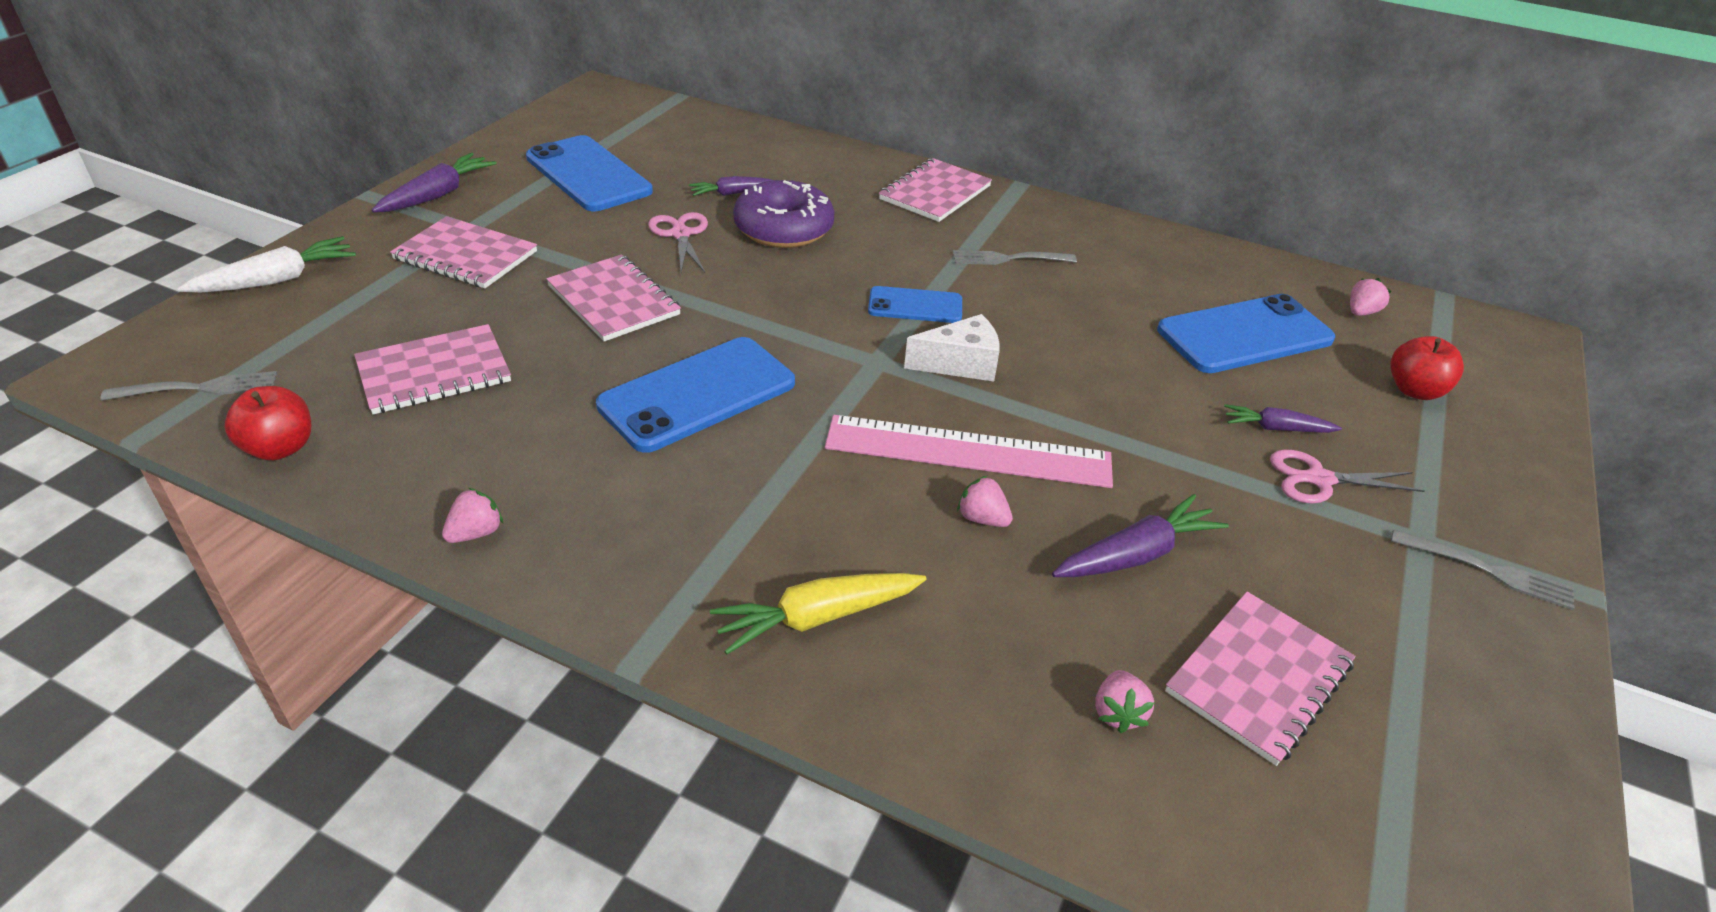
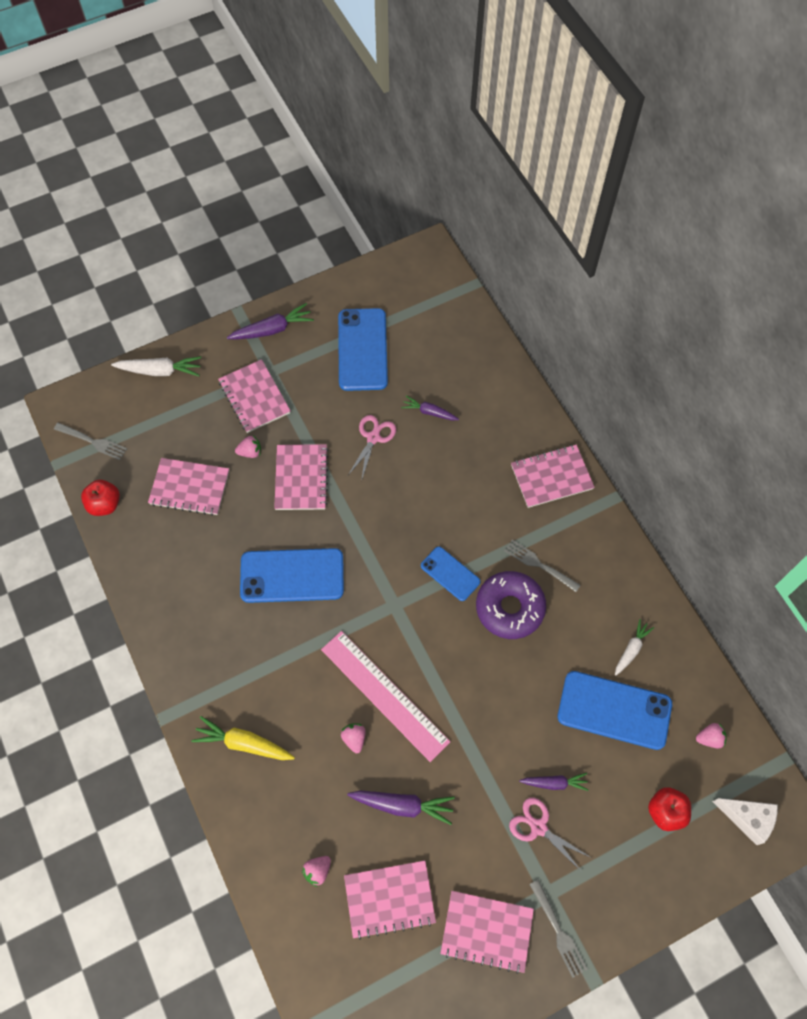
camera: 40 degrees right, 25 degrees up
(476, 533) = (149, 607): pink strawberry -> pink strawberry (250, 452)
(783, 228) = (433, 463): purple donut -> purple donut (509, 608)
(960, 364) = (434, 633): white cheese -> white cheese (747, 818)
(1192, 281) = (631, 649): none -> white carrot
(1276, 428) = (554, 783): purple carrot -> purple carrot turned 135 degrees clockwise
(1419, 629) = (486, 931): none -> pink notebook

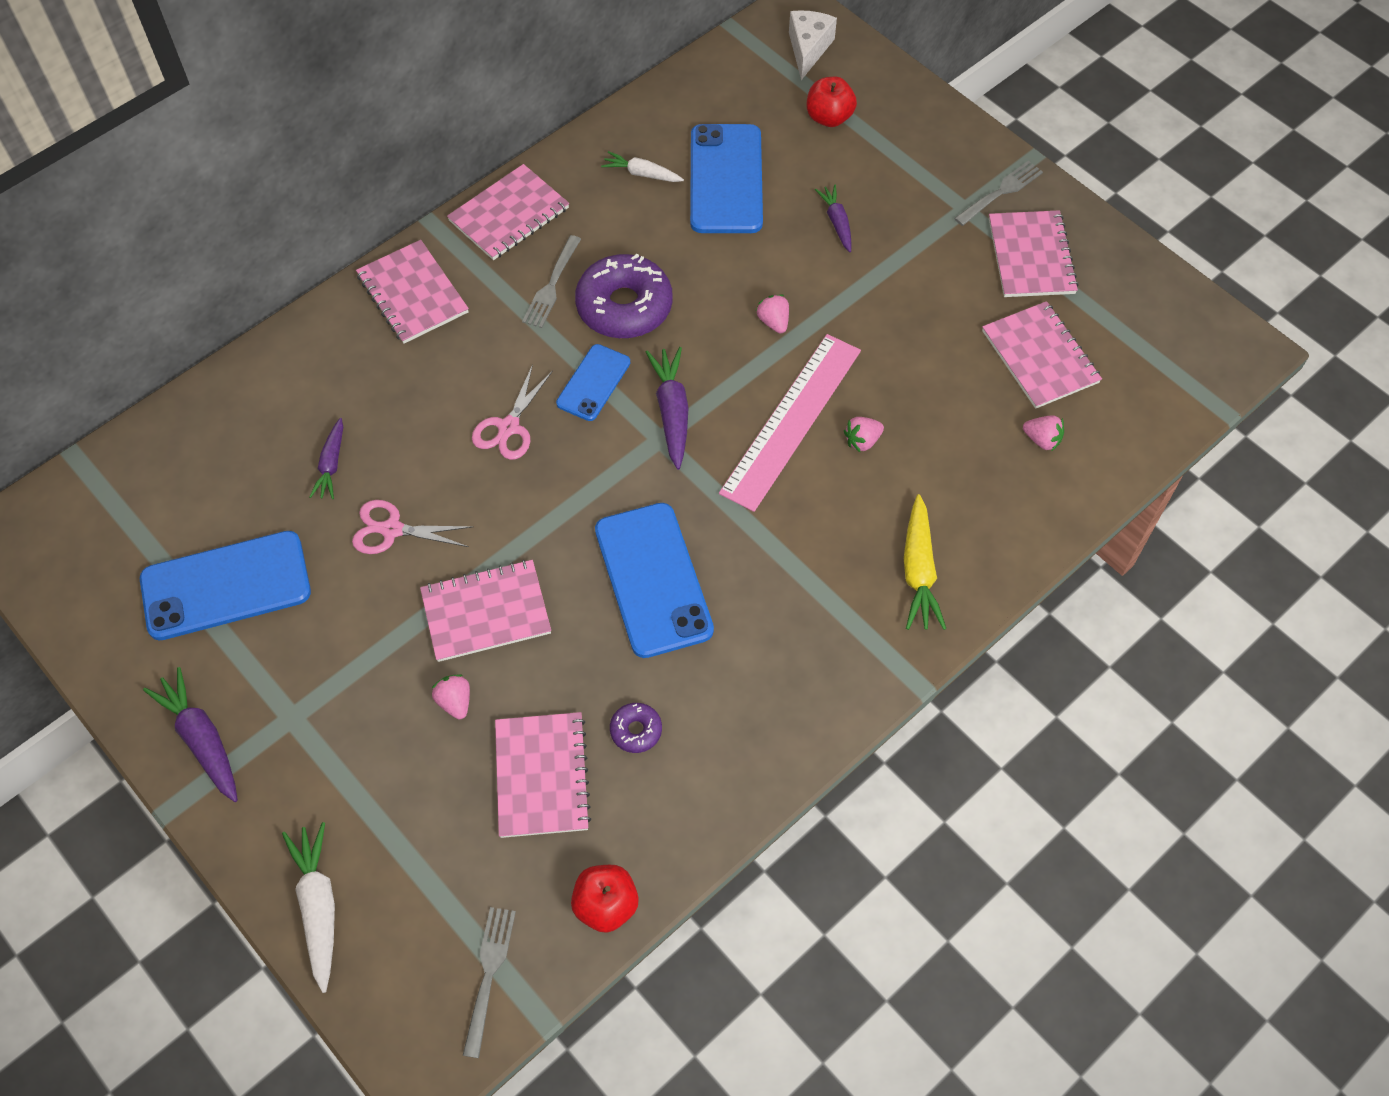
camera: 105 degrees left, 5 degrees down
(198, 542) = (636, 730): none -> purple donut
(254, 397) = (347, 727): pink notebook -> pink notebook (509, 215)
(402, 805) = (925, 368): purple carrot -> purple carrot (672, 412)
(538, 827) = (895, 229): pink scissors -> pink scissors (508, 427)
(709, 738) = (728, 89): pink strawberry -> pink strawberry (773, 322)

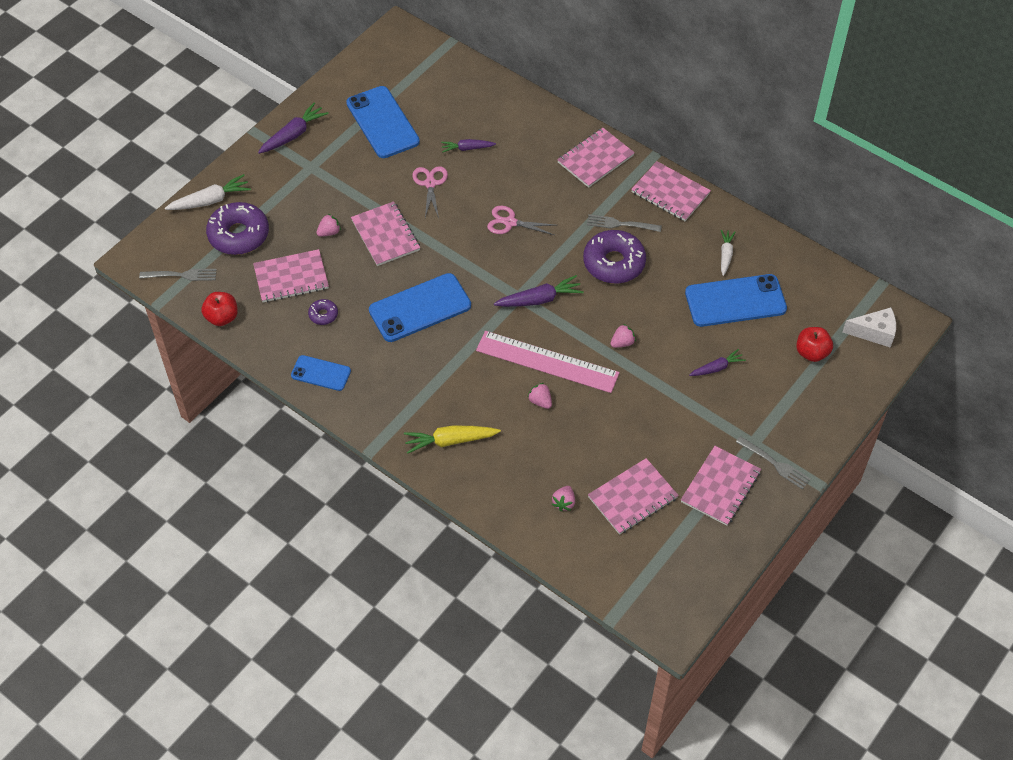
camera: 80 degrees right, 5 degrees down
(418, 860) = (239, 235): none -> purple donut
(593, 383) = (551, 257): blue phone -> blue phone (321, 373)
(1031, 256) = (720, 487): pink notebook -> pink notebook turned 45 degrees counterclockwise

